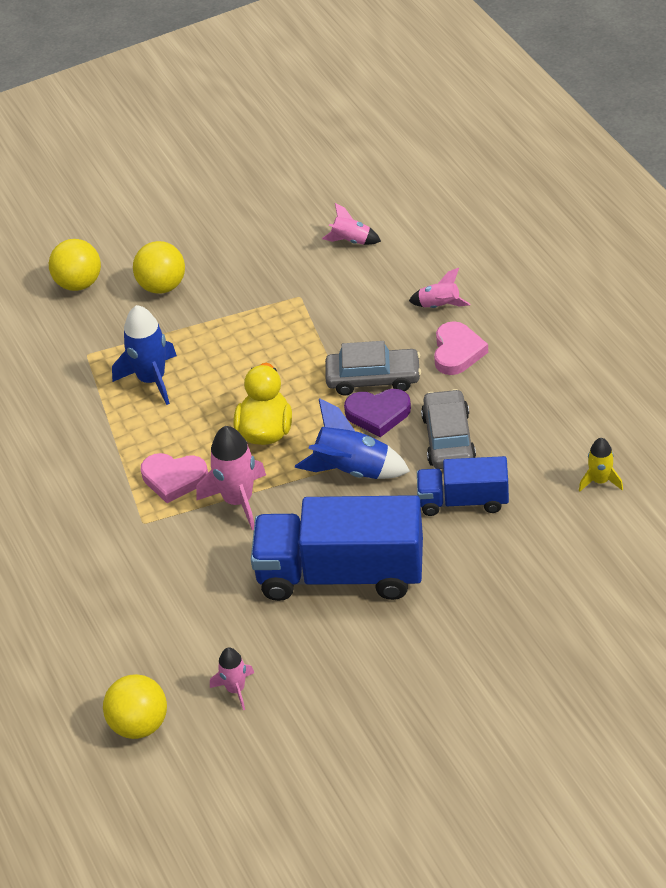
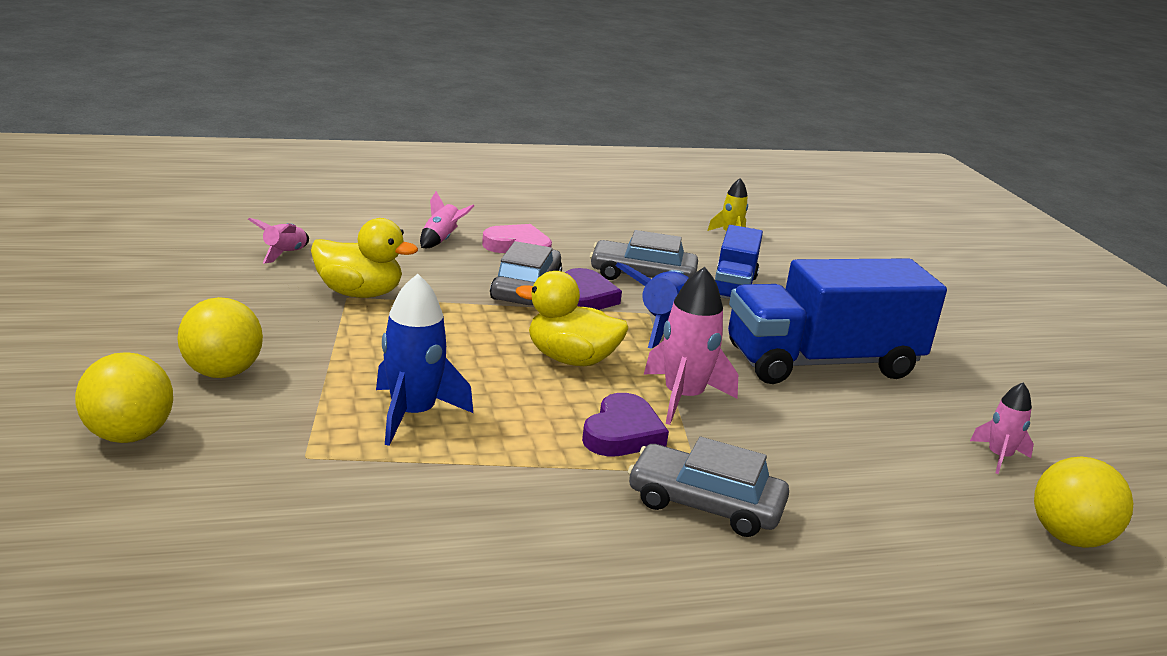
camera: 85 degrees left, 20 degrees down
(106, 532) = (705, 504): none -> grey car
(174, 479) = (622, 433): pink heart -> purple heart
(308, 299) = (359, 293): none -> yellow duck
(341, 574) = (822, 363): blue truck -> blue truck turned 60 degrees clockwise

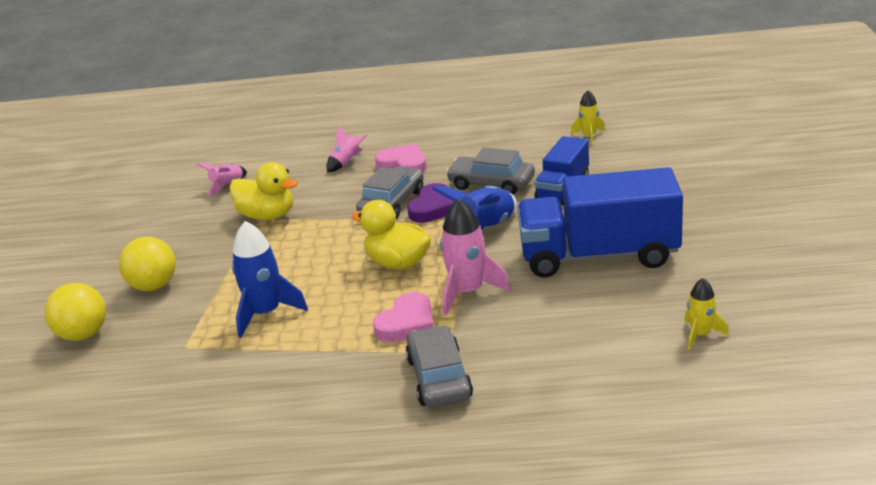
camera: 20 degrees right, 5 degrees up
(622, 433) = (407, 323): purple heart -> pink heart
(705, 504) = (439, 378): grey car -> grey car turned 45 degrees clockwise
(999, 457) = (700, 335): pink rocket -> yellow rocket
(1069, 537) = (714, 402): yellow ball -> none

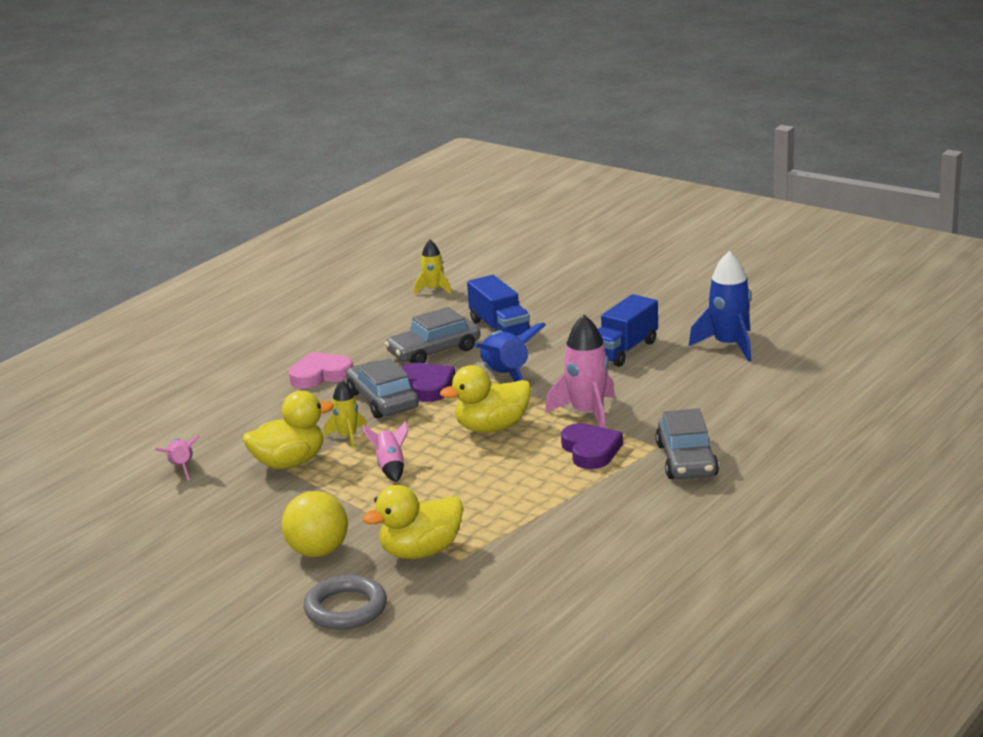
camera: 55 degrees left, 5 degrees down
(83, 335) = (346, 608): yellow ball -> grey ring
(183, 326) = (420, 552): none -> yellow duck
(265, 313) = (469, 507): blue rocket -> blue rocket (729, 345)
(346, 163) = (260, 398): pink rocket -> pink rocket (390, 467)
(407, 323) = (590, 450): pink heart -> purple heart
(439, 378) = (686, 460): grey car -> grey car turned 120 degrees counterclockwise
(599, 256) = (623, 350): blue truck -> blue truck, size x0.56
(700, 335) = (779, 354): yellow rocket -> yellow rocket (347, 437)

